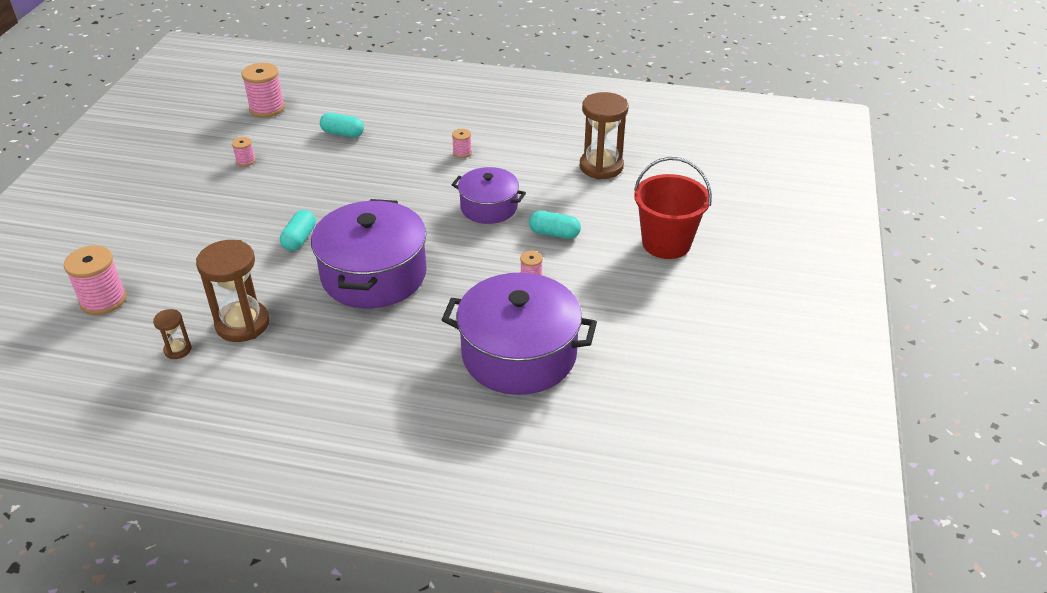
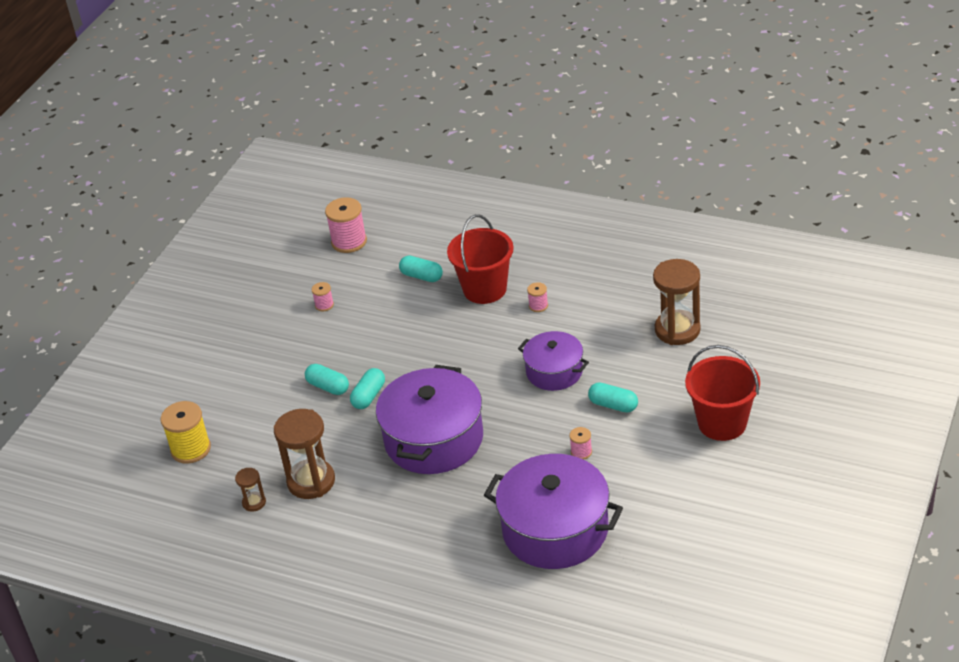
camera: 15 degrees right, 0 degrees up
(103, 300) = (191, 449): pink spool -> yellow spool
(255, 232) = (328, 387): none -> turquoise capsule
(407, 141) = (485, 289): none -> red bucket

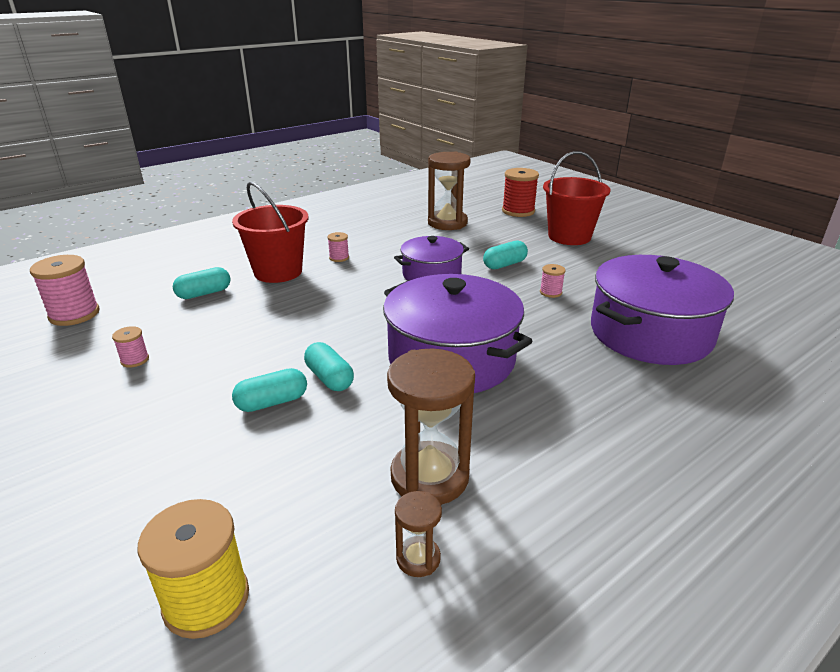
camera: 65 degrees left, 10 degrees down
(760, 363) = (518, 211): none -> red spool

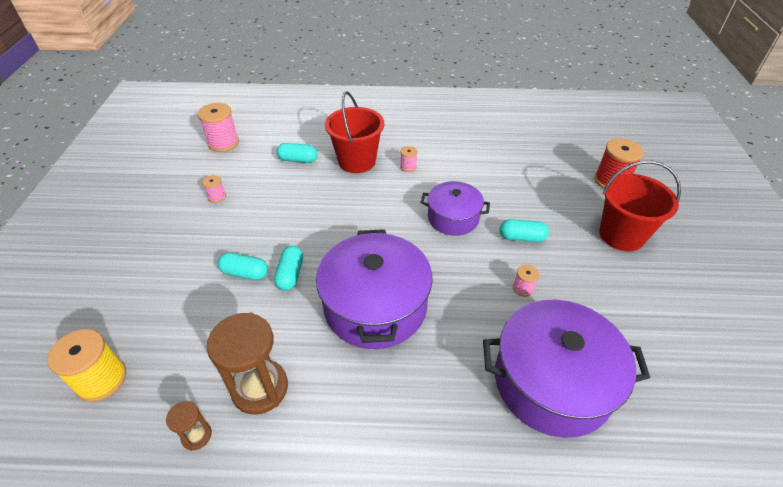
camera: 40 degrees right, 15 degrees up
(447, 223) = (530, 167): brown hourglass -> none

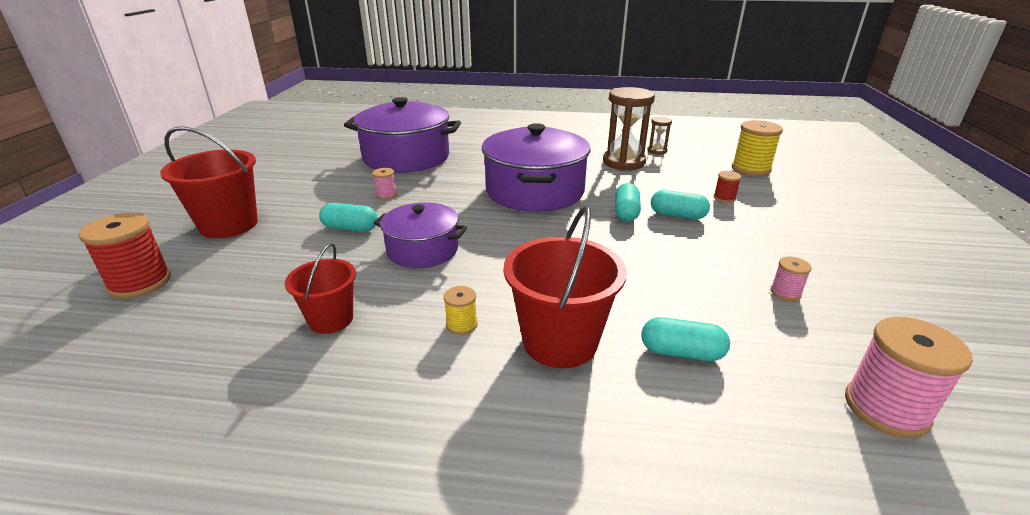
camera: 175 degrees left, 15 degrees down
(182, 306) = (724, 198): none -> red spool
(408, 167) = (461, 325): pink spool -> yellow spool
(478, 166) = (331, 319): none -> red bucket

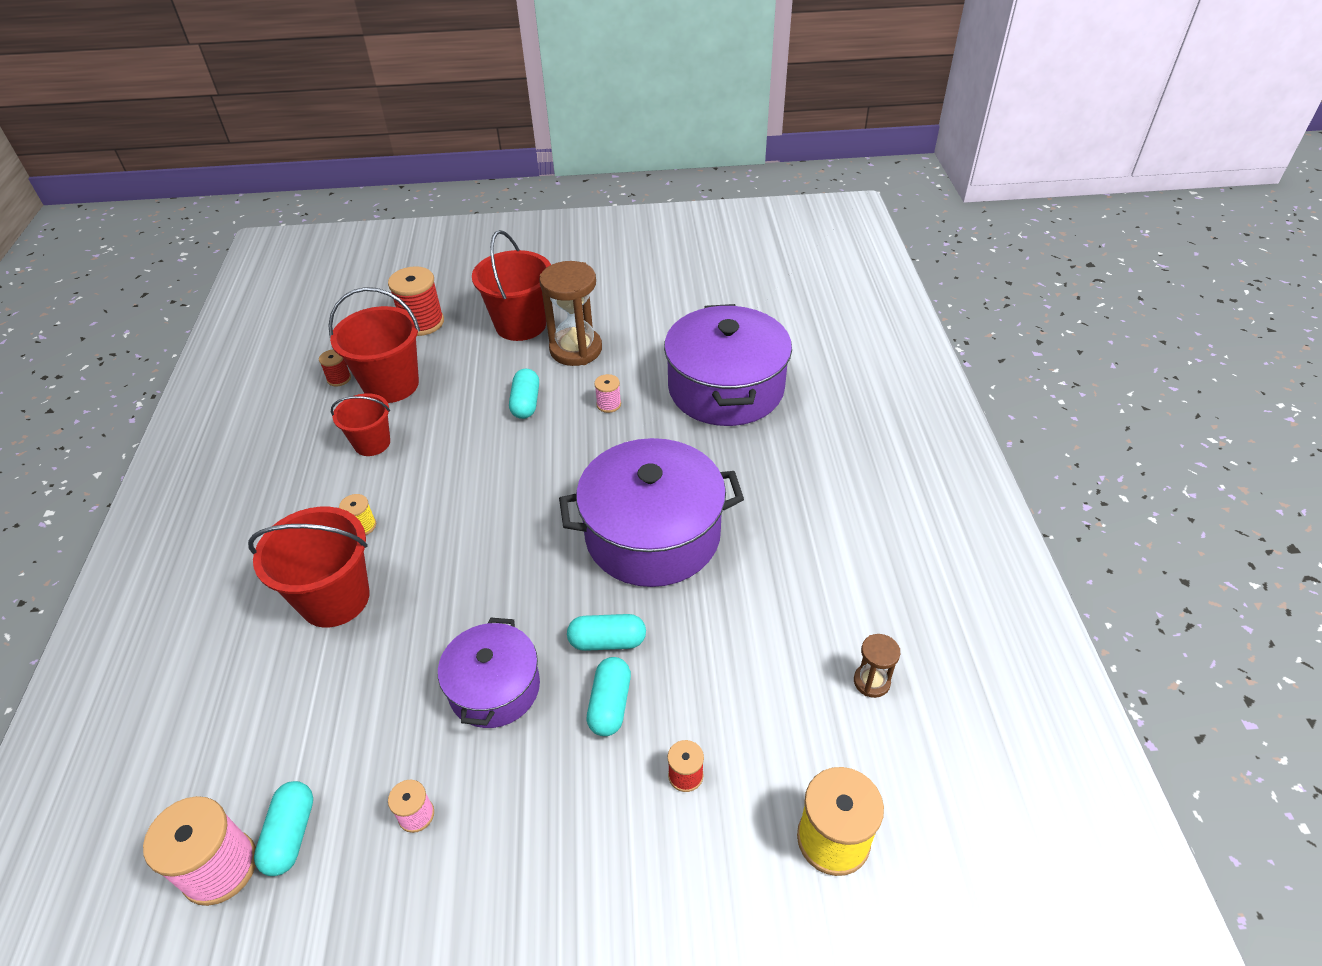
camera: 80 degrees right, 15 degrees up
(173, 350) = (339, 379): none -> red spool
(236, 306) = (391, 385): none -> red bucket
(422, 250) = (487, 467): purple pot -> purple pot (494, 688)
(623, 162) = (794, 632): brown hourglass -> brown hourglass (576, 349)
(681, 352) = (314, 695): turquoise capsule -> turquoise capsule (291, 835)

